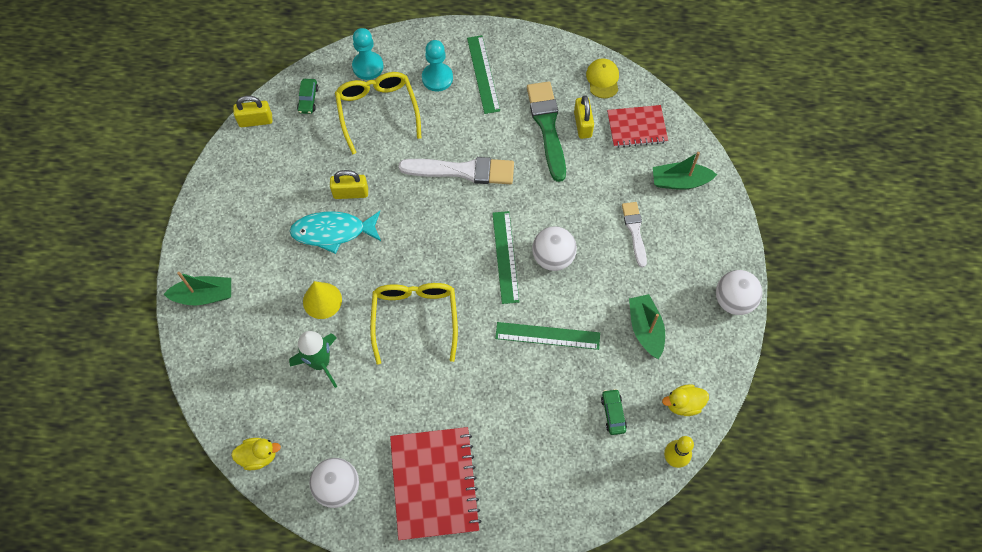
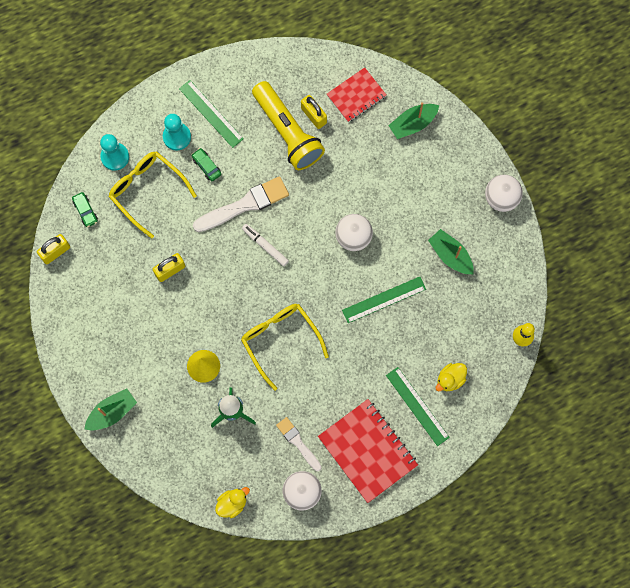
camera: 30 degrees left, 10 degrees up
(333, 232) = (176, 309): turquoise fish -> none
(458, 219) = (265, 246): none -> white marker
(505, 257) = (318, 256): green ruler -> green ruler (417, 406)
(547, 126) = (287, 132): green brush -> yellow flashlight
(603, 79) = (307, 68): yellow cap -> none
(613, 413) = (462, 331): green car -> green car (206, 166)
(634, 231) = (401, 183): white brush -> white brush (298, 442)
(683, 404) = (506, 296): yellow duck -> yellow duck (450, 379)

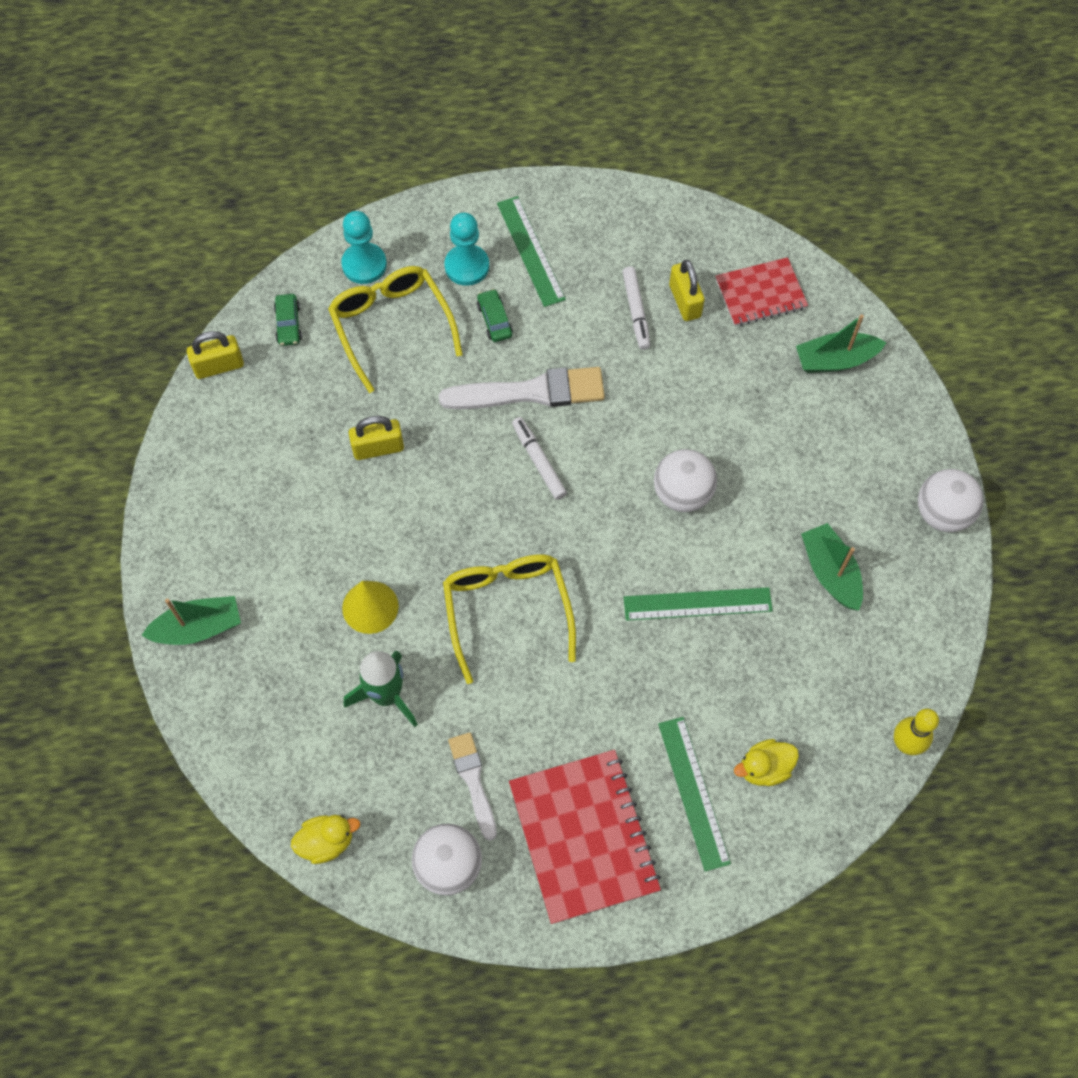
camera: 20 degrees right, 10 degrees down
(287, 132) = (636, 311): yellow flashlight -> white marker

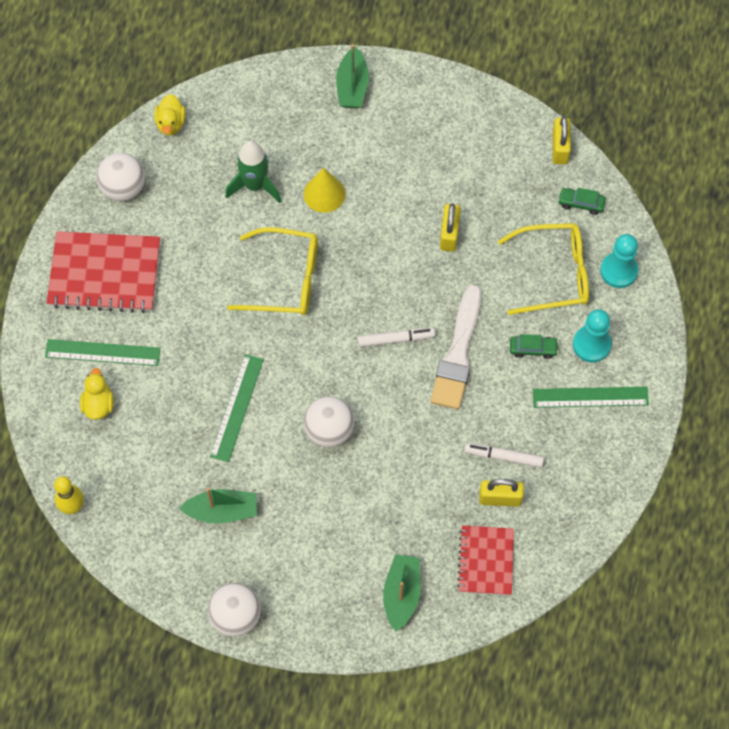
camera: 110 degrees right, 0 degrees up
(473, 781) = (172, 220): white brush -> none

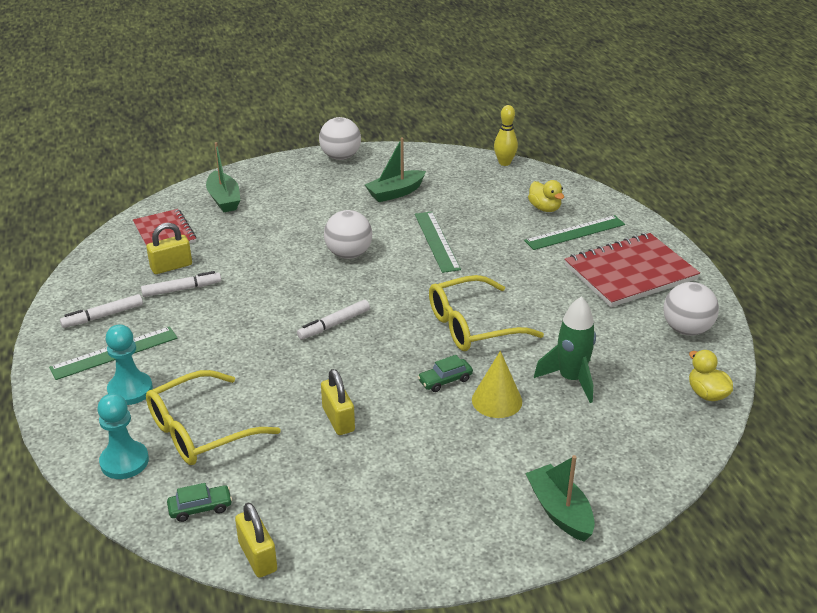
camera: 150 degrees right, 30 degrees down
(458, 354) = (267, 336): white brush -> none
(533, 349) = (192, 365): green car -> green car (445, 380)
(585, 453) = (103, 316): none -> white marker

